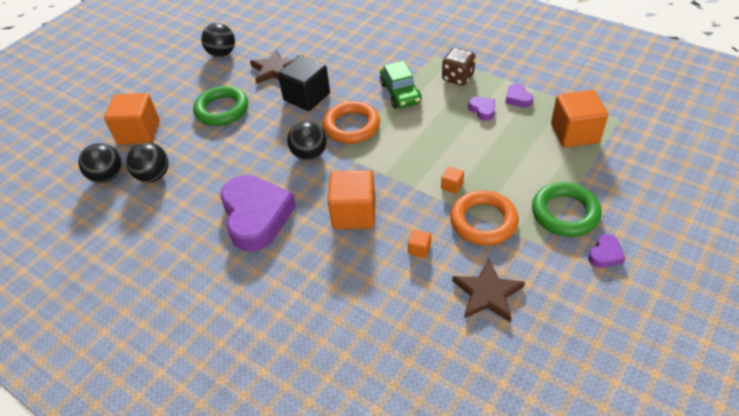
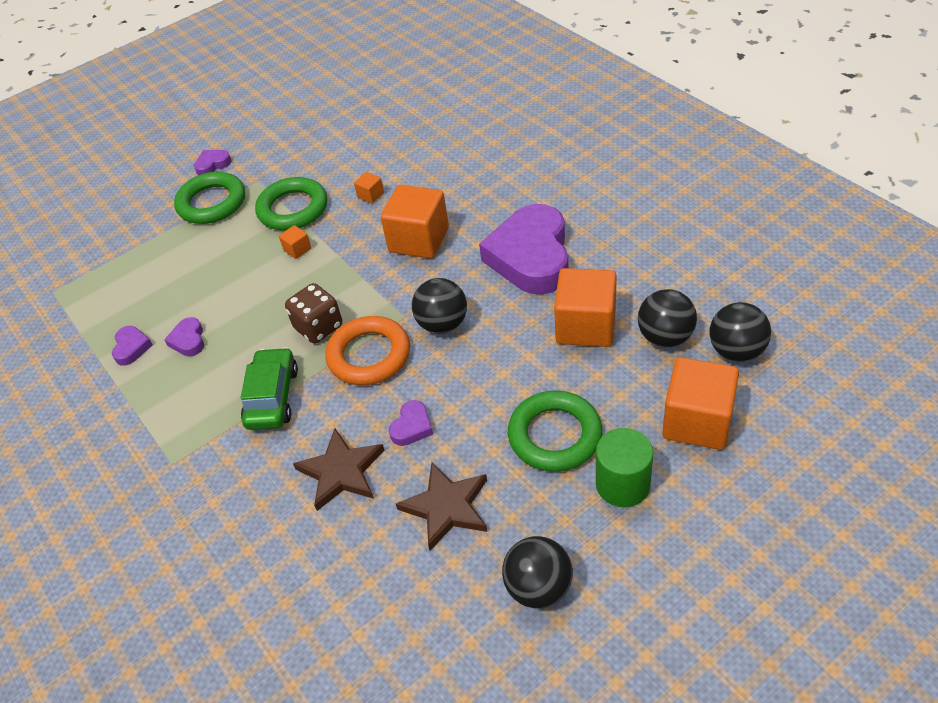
camera: 160 degrees left, 0 degrees up
(183, 97) = (622, 484): none -> green cylinder
(306, 97) = (412, 427): black cube -> purple heart
(457, 78) = (176, 405): brown dice -> brown dice (318, 327)
(483, 221) = (293, 209): orange ring -> green ring
(487, 293) = (334, 153): brown star -> brown star (341, 472)
(574, 133) = (117, 283): orange cube -> orange cube (585, 326)

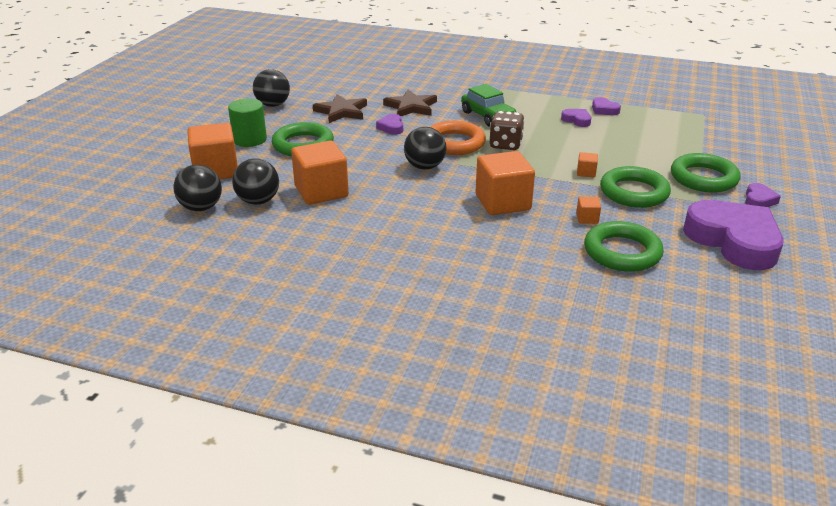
camera: 140 degrees right, 15 degrees down
(388, 155) = (622, 252): none -> green ring
(531, 257) = (400, 217): purple heart -> purple heart (733, 241)

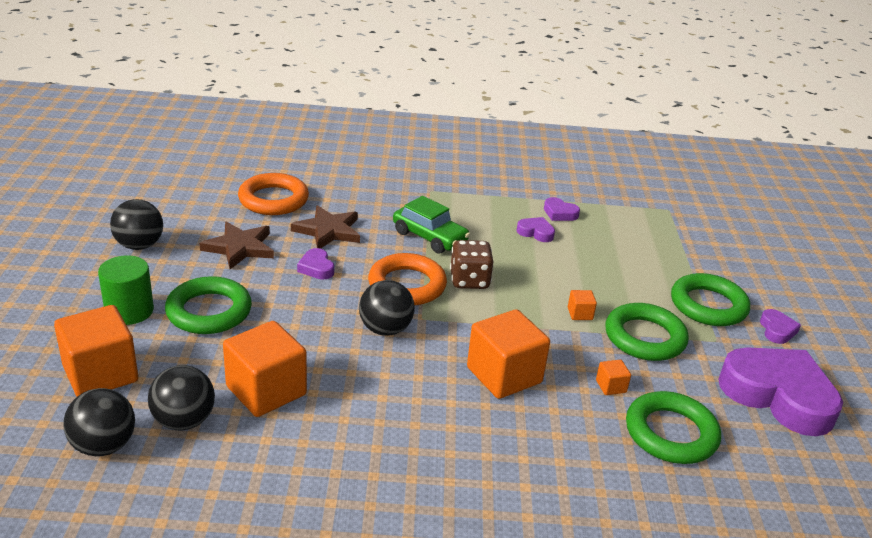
camera: 20 degrees left, 0 degrees up
(379, 86) = (273, 200): none -> orange ring

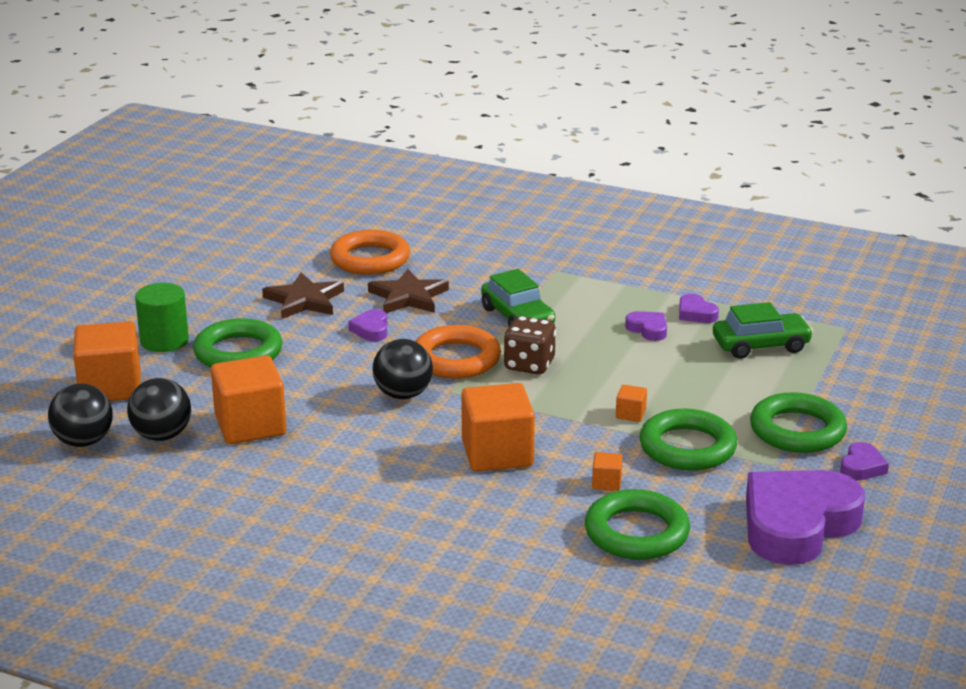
camera: 25 degrees right, 5 degrees down
(139, 245) = (206, 285): black ball -> none
(625, 234) = (760, 345): none -> green car
(778, 396) = (797, 525): purple heart -> purple heart turned 105 degrees counterclockwise

